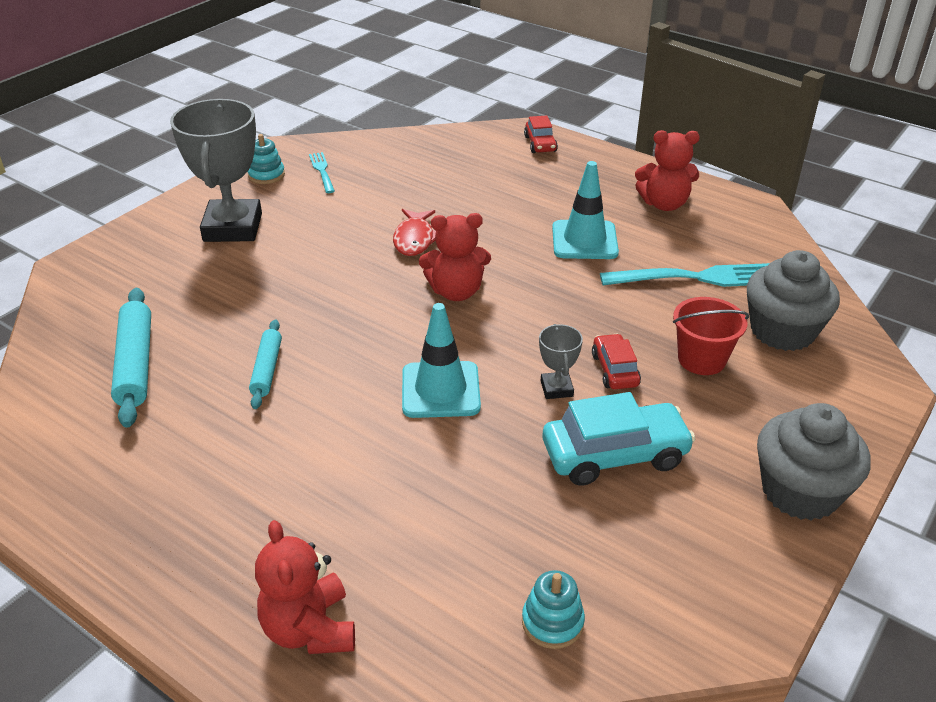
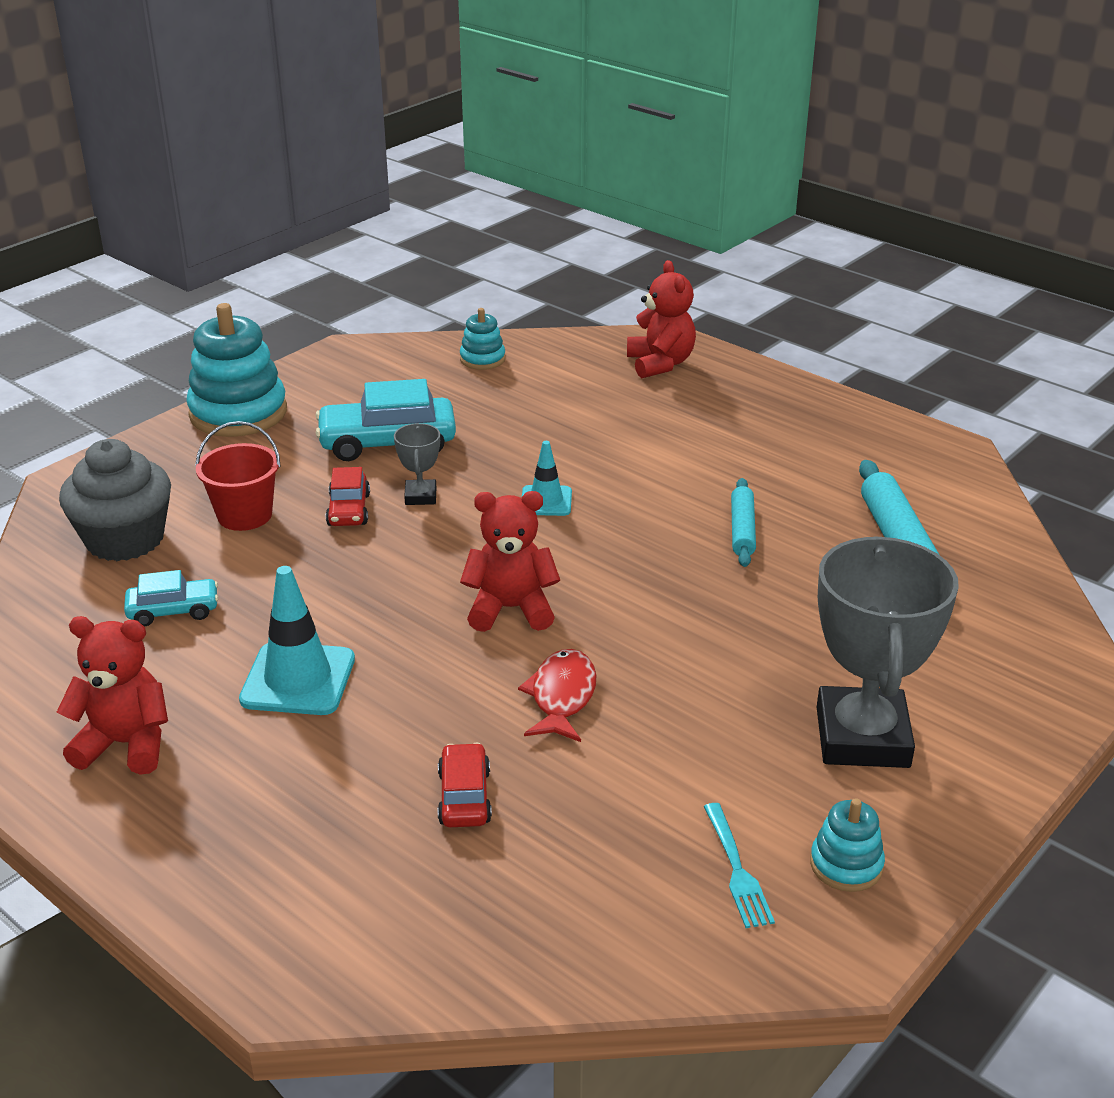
camera: 175 degrees left, 5 degrees down
(440, 390) = (546, 501): turquoise traffic cone -> turquoise traffic cone, size x0.60
(540, 144) = (272, 928): red car -> red car (464, 797)
(697, 278) = (173, 611): turquoise fork -> turquoise car
(800, 491) = (238, 413): grey cupcake -> turquoise stacking toy

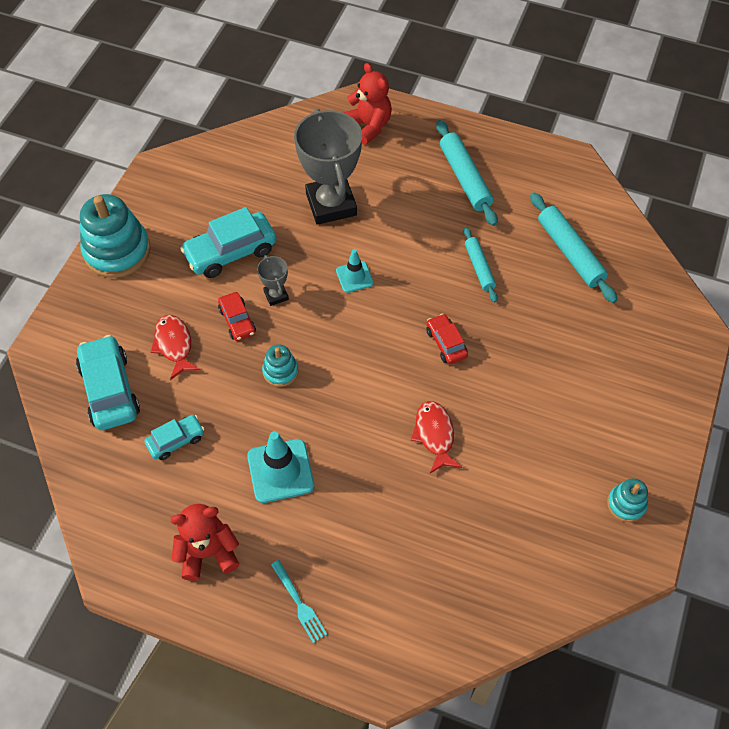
camera: 20 degrees left, 25 degrees up
(125, 539) = (110, 390): grey cupcake -> turquoise car
(245, 515) = (174, 345): red bucket -> red fish
(464, 797) = (415, 525): red car -> red car (446, 343)
(482, 359) = (252, 152): turquoise stacking toy -> turquoise stacking toy (280, 371)
(511, 609) = (375, 375): red teddy bear -> none
(737, 869) = (574, 526): turquoise fork -> turquoise fork (299, 603)
(772, 436) = (465, 178): none -> turquoise rolling pin
(862, 737) = (603, 412): grey trophy -> grey trophy (331, 204)

